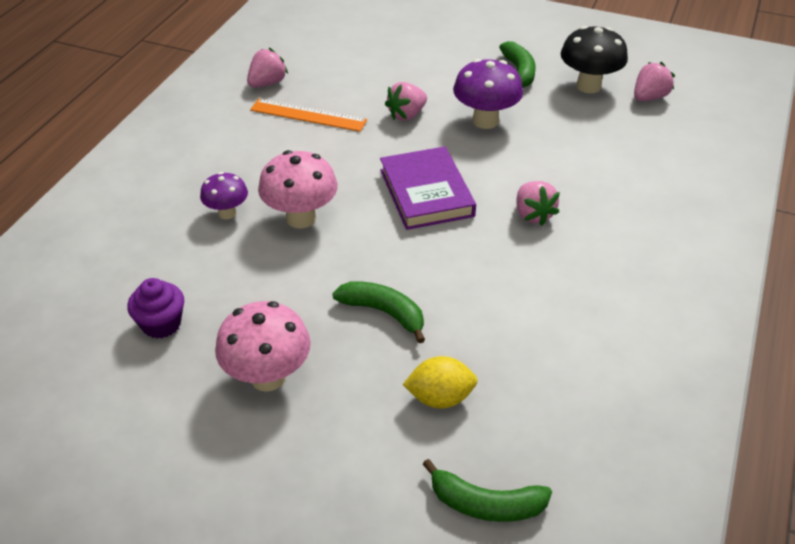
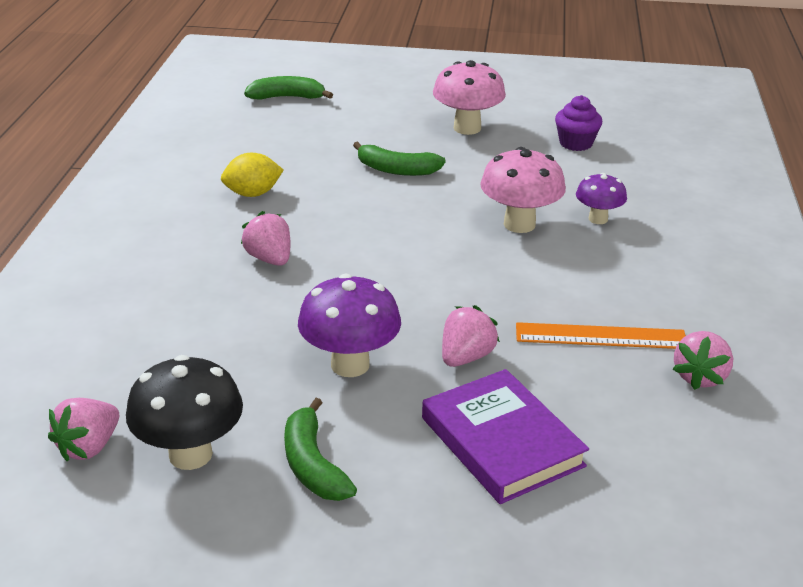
camera: 165 degrees right, 10 degrees down
(426, 193) = (397, 265): purple book -> purple book (501, 442)
(440, 398) = (331, 133): yellow lemon -> yellow lemon (253, 194)

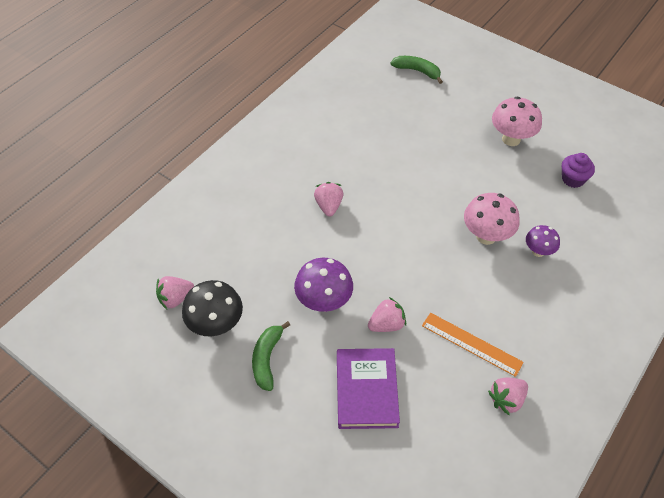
camera: 30 degrees right, 20 degrees up
(253, 194) = (349, 150): yellow lemon -> none
(396, 170) = (443, 160): green banana -> none

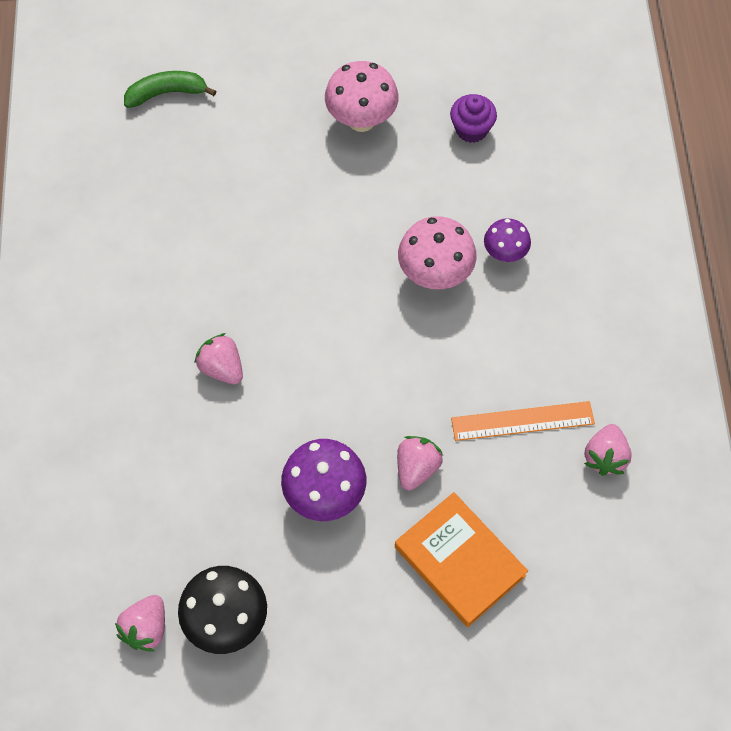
camera: 40 degrees left, 10 degrees up
(267, 359) = (322, 613): green banana -> none
(366, 390) = (459, 561): purple book -> orange book

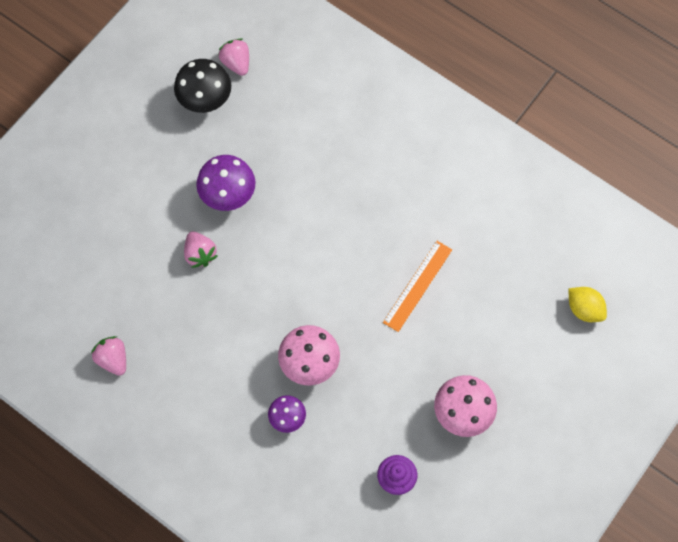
camera: 130 degrees right, 5 degrees up
(167, 93) = (584, 309): green banana -> yellow lemon
(222, 368) = (352, 200): pink strawberry -> none
(459, 561) = (130, 233): orange book -> none
(522, 421) = (174, 333): orange ruler -> orange ruler (417, 286)

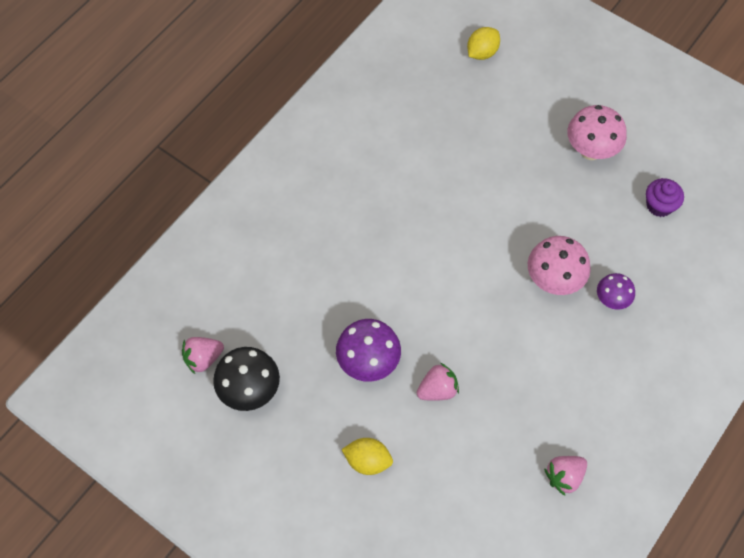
camera: 90 degrees left, 5 degrees down
(137, 195) = (367, 461): none -> yellow lemon
(417, 286) = (465, 184): orange ruler -> none

